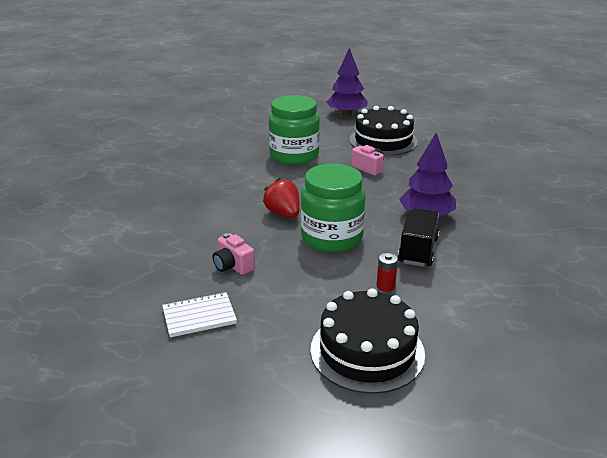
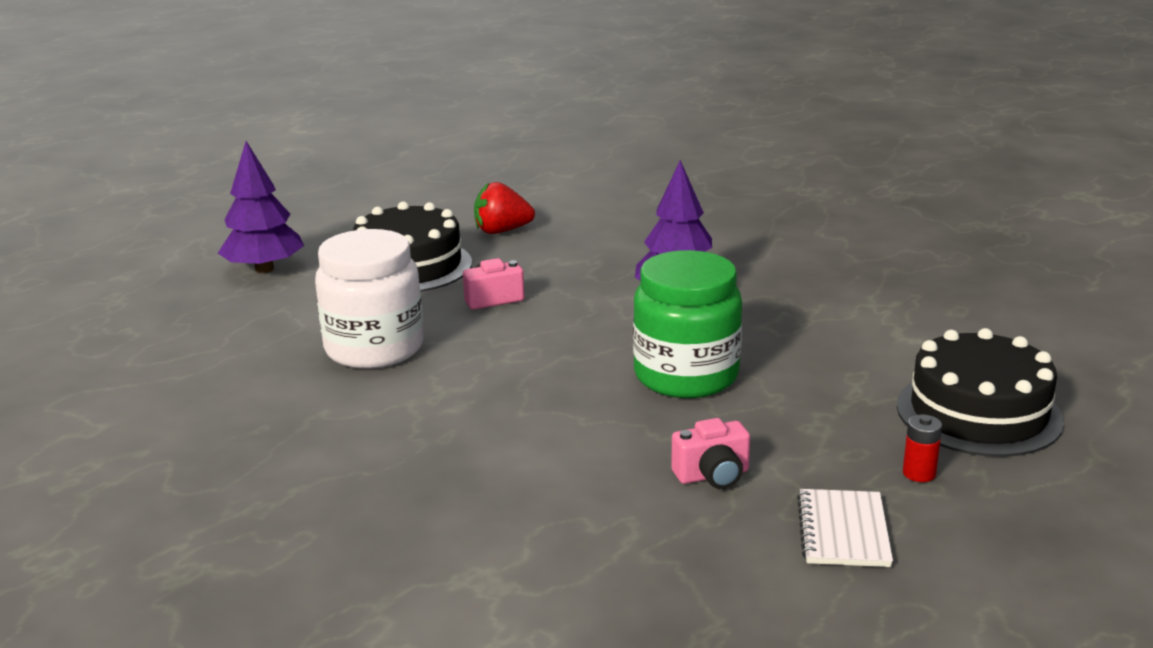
camera: 65 degrees left, 5 degrees down
(283, 214) = (578, 400): red strawberry -> red strawberry (502, 231)
(294, 155) = (374, 348): green jar -> white jar
(385, 286) = (839, 366): red battery -> red battery (919, 473)
(418, 250) = (764, 324): black truck -> none

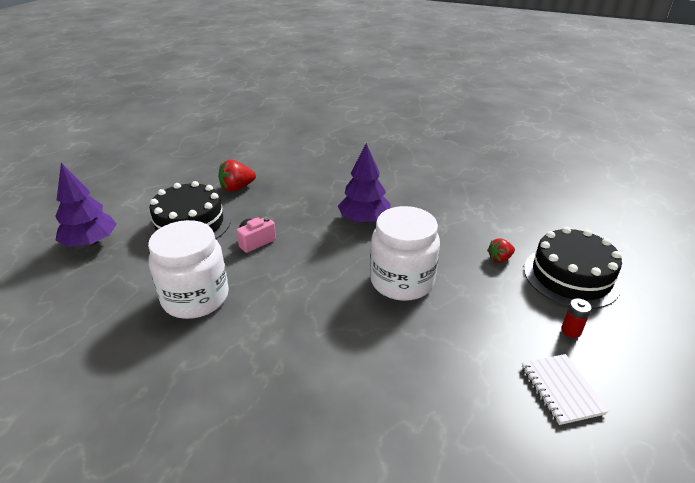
camera: 20 degrees left, 10 degrees up
(686, 376) = (402, 281): green jar -> white jar
(712, 476) = (462, 361): pink camera -> none
(870, 373) = (499, 259): none -> red strawberry

